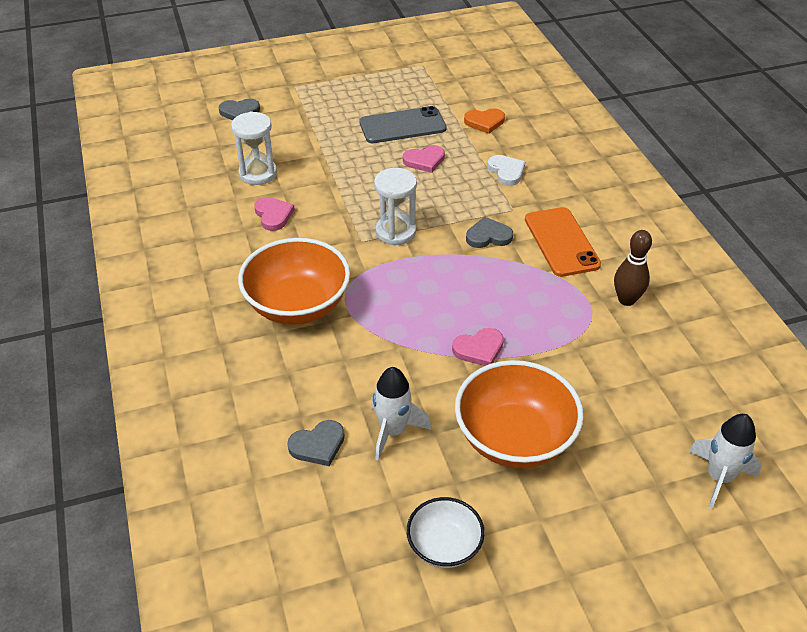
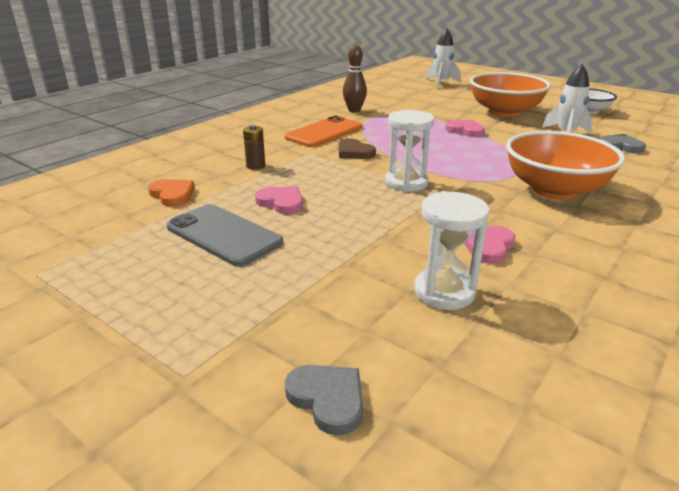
camera: 125 degrees left, 15 degrees down
(488, 236) = (354, 152): grey heart -> brown heart
(506, 172) = (255, 166): white heart -> brown battery

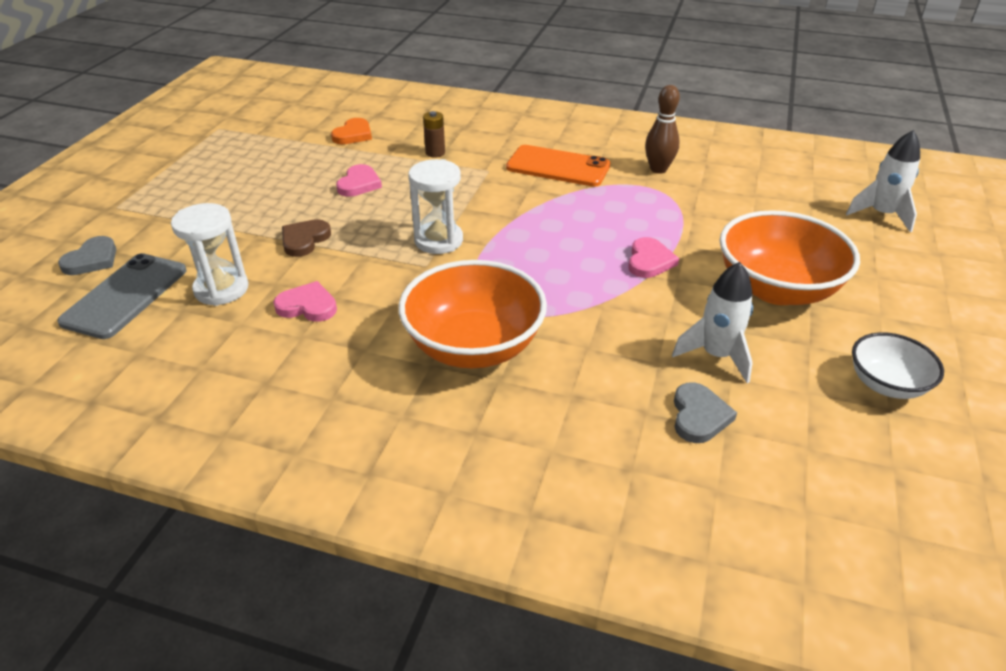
camera: 70 degrees right, 10 degrees up
(223, 235) = (290, 174): grey phone -> grey phone (125, 296)
(354, 152) = (508, 196): brown heart -> brown heart (304, 240)

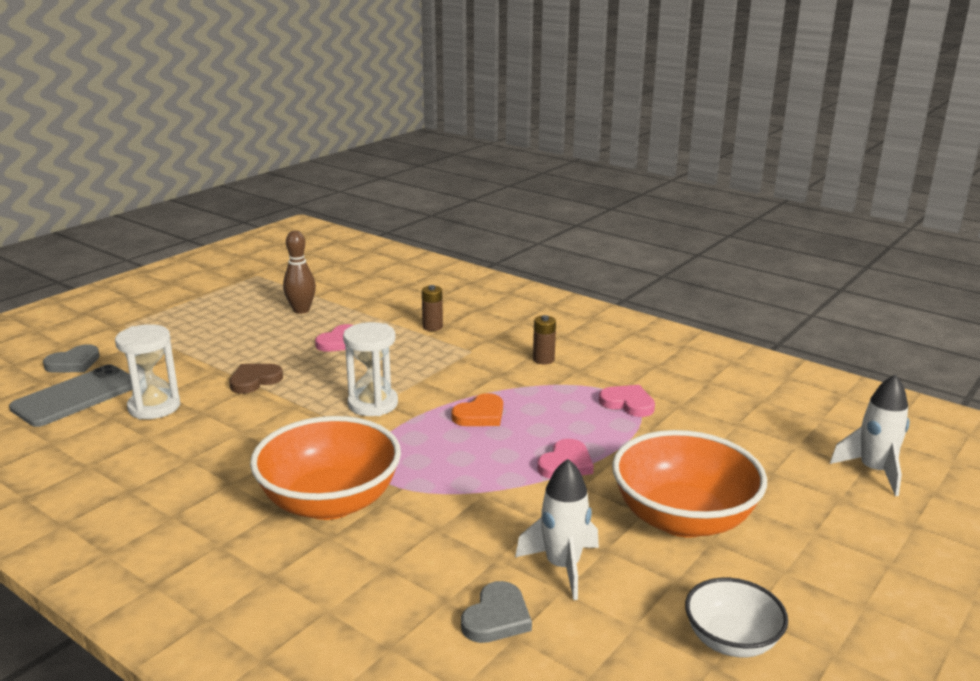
camera: 20 degrees right, 15 degrees down
(307, 306) = (213, 435): pink heart -> pink heart (628, 403)
(353, 134) = (369, 299): orange heart -> orange heart (480, 415)
(558, 167) = (543, 359): orange phone -> brown battery
(658, 169) = (648, 380): brown bowling pin -> brown bowling pin (301, 310)

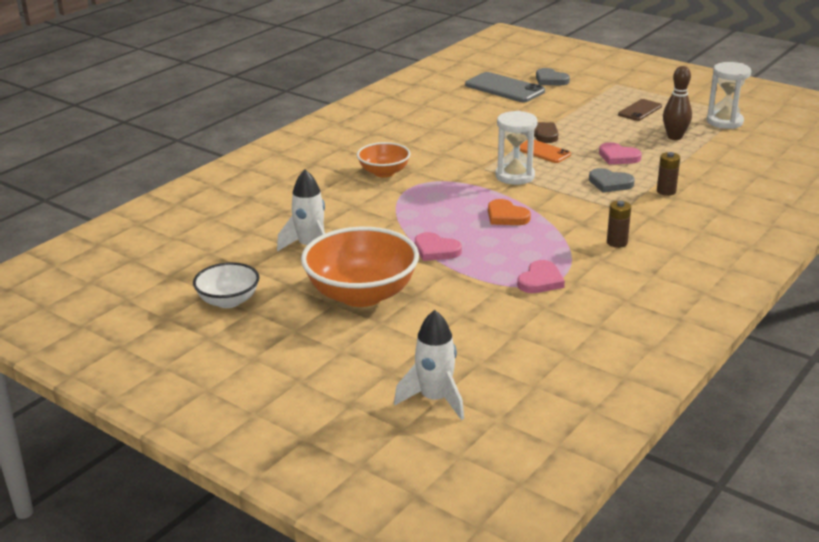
camera: 90 degrees right, 5 degrees up
(154, 407) = (495, 110): white hourglass -> white hourglass (724, 122)
(217, 320) = (640, 110): none -> brown phone
(308, 382) = (543, 152): none -> orange phone
(330, 502) = (384, 172): orange bowl -> orange bowl, size x0.56
(497, 617) = (265, 226): grey heart -> grey heart (610, 183)

